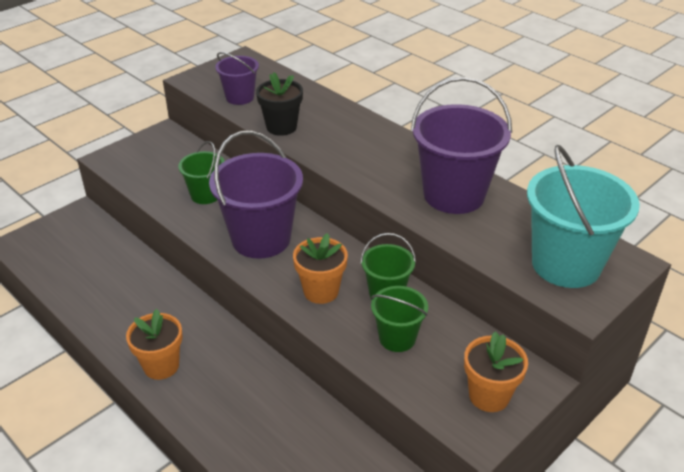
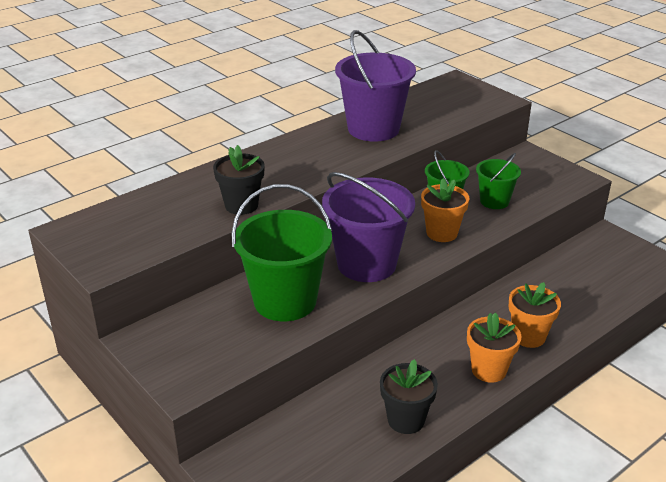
camera: 85 degrees left, 5 degrees down
(104, 307) = (406, 420): none -> black flower pot
(205, 195) = (285, 301): green bucket -> green bucket, size x1.84
(240, 97) = (165, 231): purple bucket -> none
(489, 396) = (545, 171): orange flower pot -> orange flower pot (528, 336)
(566, 264) = (459, 99): turquoise bucket -> none

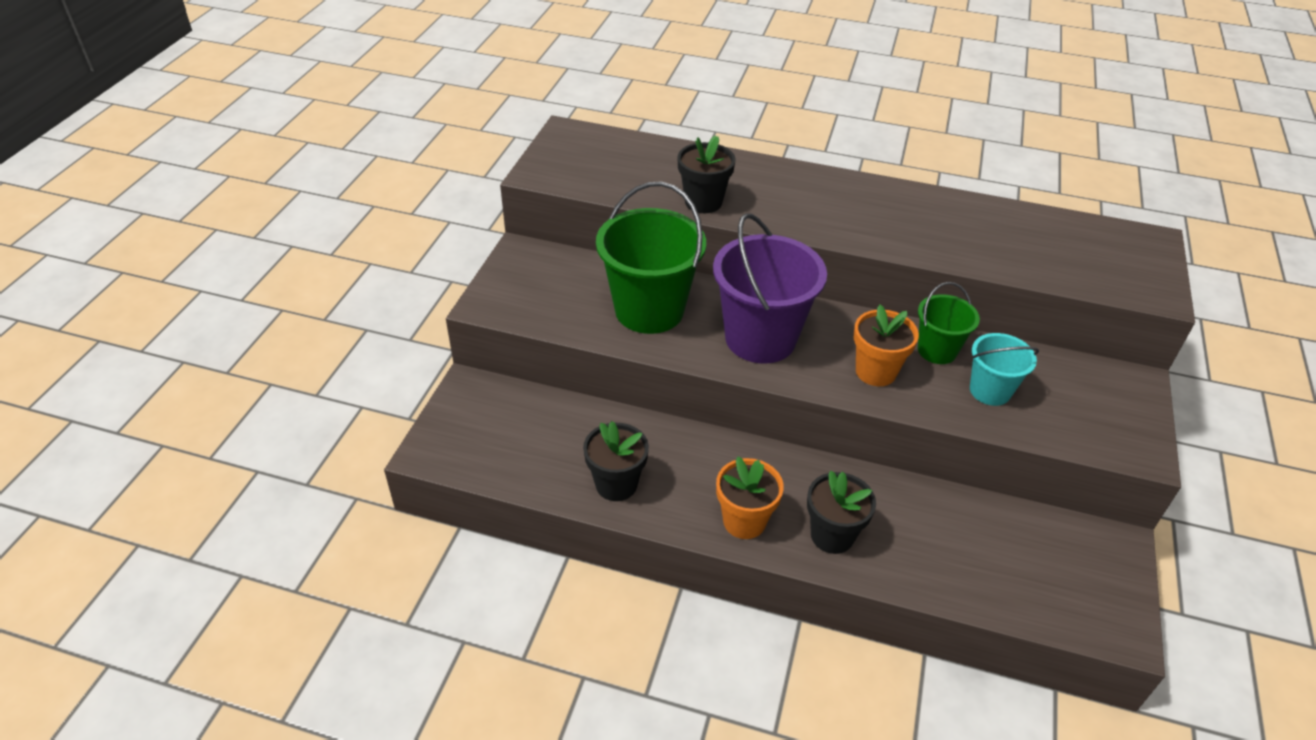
camera: 55 degrees right, 10 degrees up
(373, 129) = (948, 223): purple bucket -> none
(494, 201) = (990, 391): green bucket -> turquoise bucket
(528, 336) = (832, 535): orange flower pot -> black flower pot

